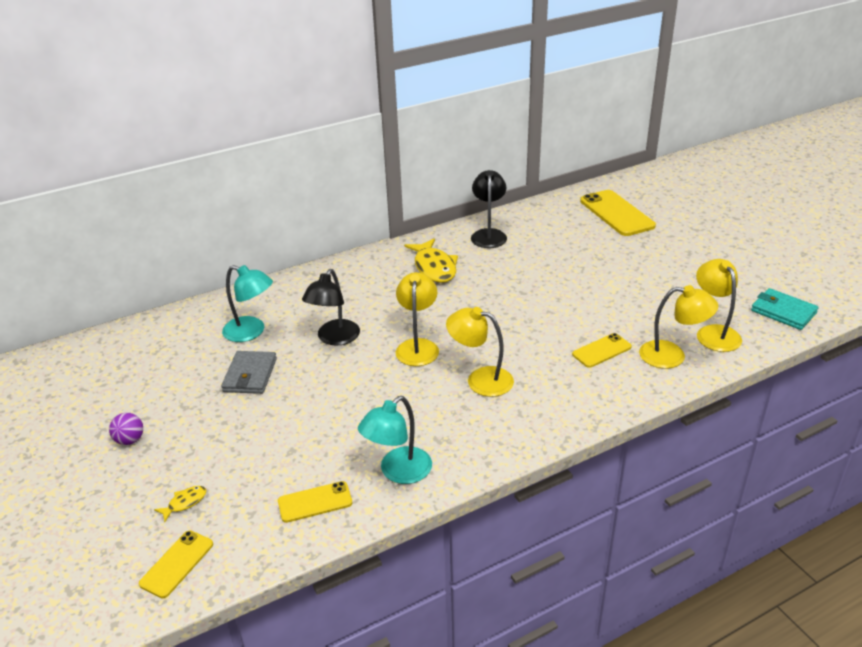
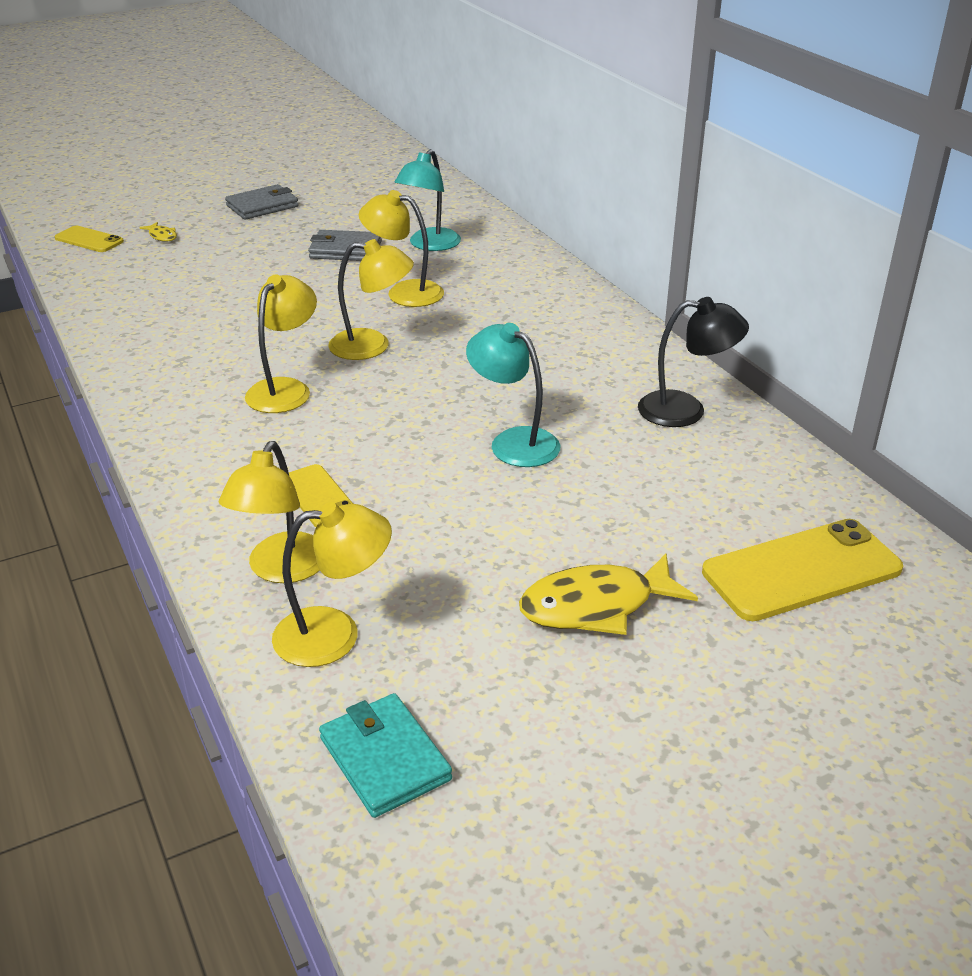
camera: 90 degrees right, 0 degrees up
(130, 440) = (262, 206): purple ball -> grey wallet
(315, 502) = (125, 293): yellow phone -> none
(334, 338) = (404, 292): black lamp -> yellow lamp
(398, 472) = (142, 334): turquoise lamp -> turquoise lamp (513, 442)
(434, 267) = (574, 359): yellow fish -> yellow fish (596, 606)
(783, 312) = (384, 758): turquoise wallet -> turquoise wallet turned 75 degrees counterclockwise

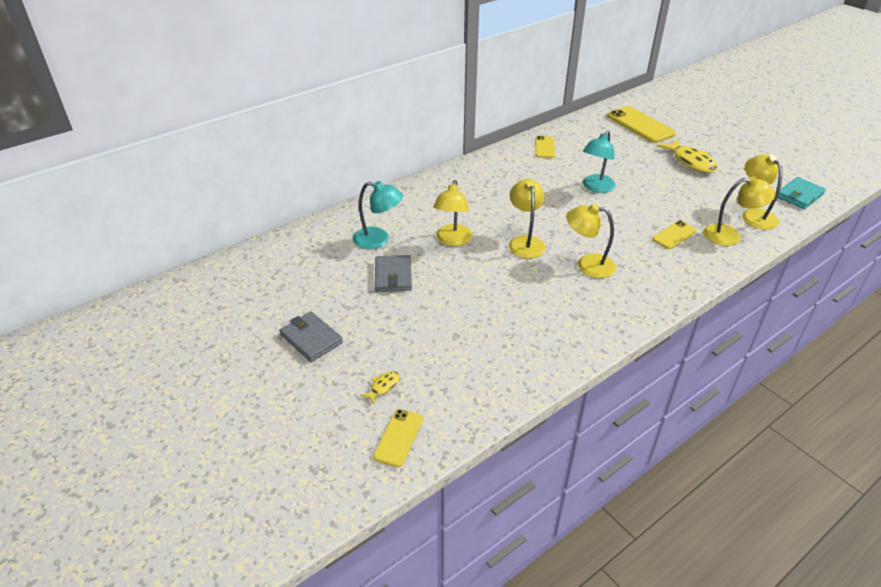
camera: 100 degrees left, 5 degrees up
(686, 410) = (544, 147): black lamp -> yellow phone

